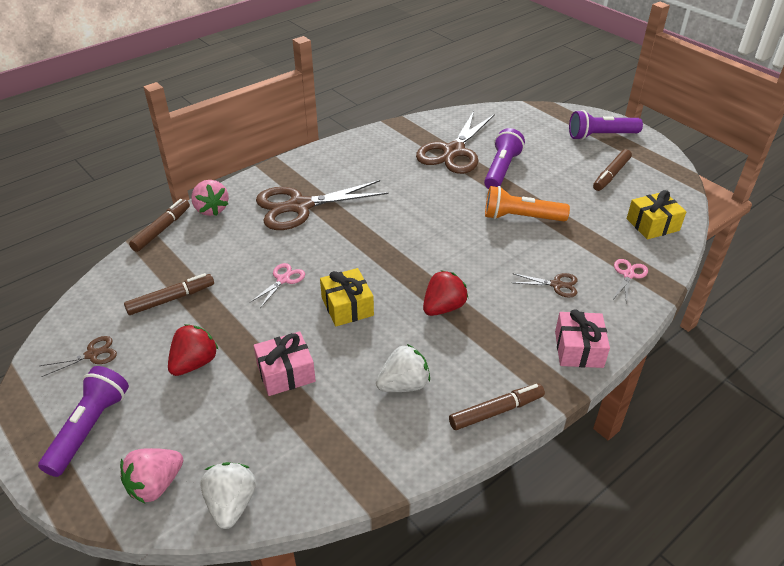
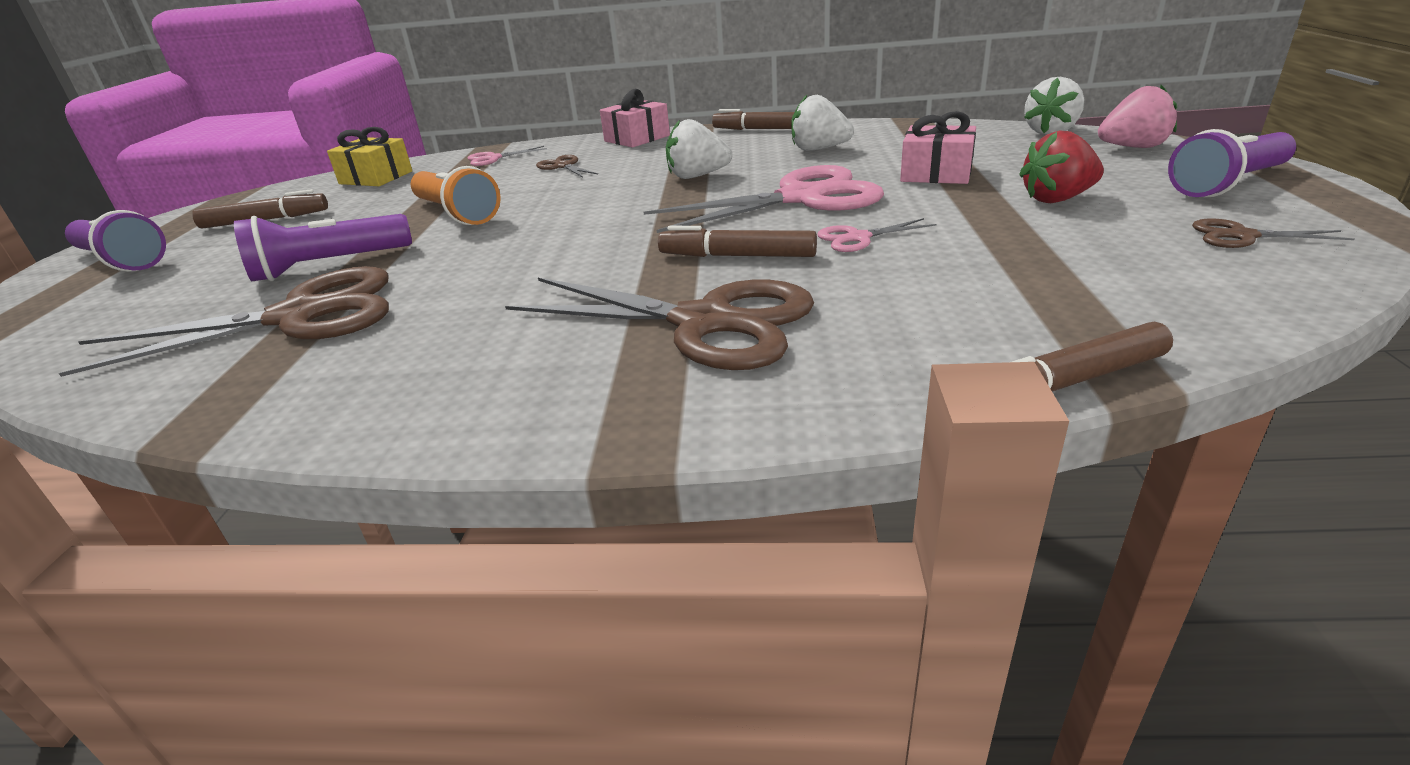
camera: 135 degrees left, 10 degrees down
(171, 299) = (1076, 262): brown marker -> brown marker (737, 256)
(211, 209) = (904, 386): pink strawberry -> none
(347, 306) = (801, 198): yellow gift -> pink scissors
(443, 307) = (697, 176): red strawberry -> white strawberry

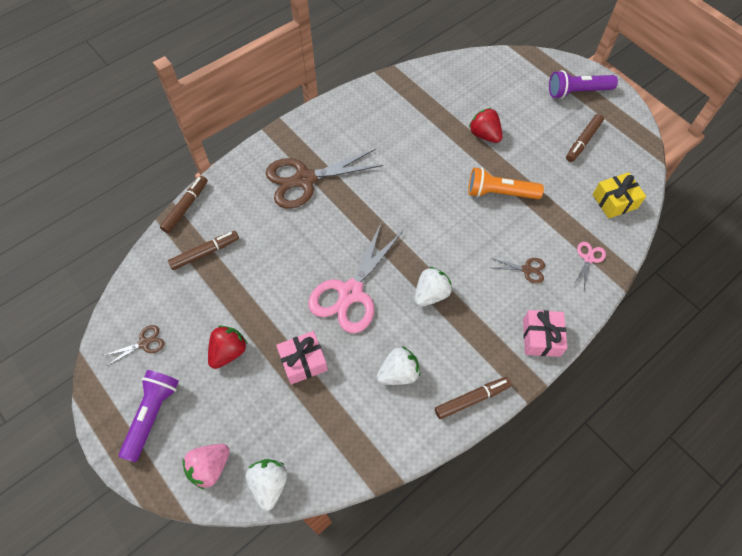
camera: 135 degrees right, 30 degrees up
(300, 316) = (441, 112): brown scissors -> none
(329, 266) = (484, 135): purple flashlight -> red strawberry
(737, 256) = (332, 224): brown marker -> brown marker (205, 253)
(858, 238) = (295, 263): pink scissors -> none

